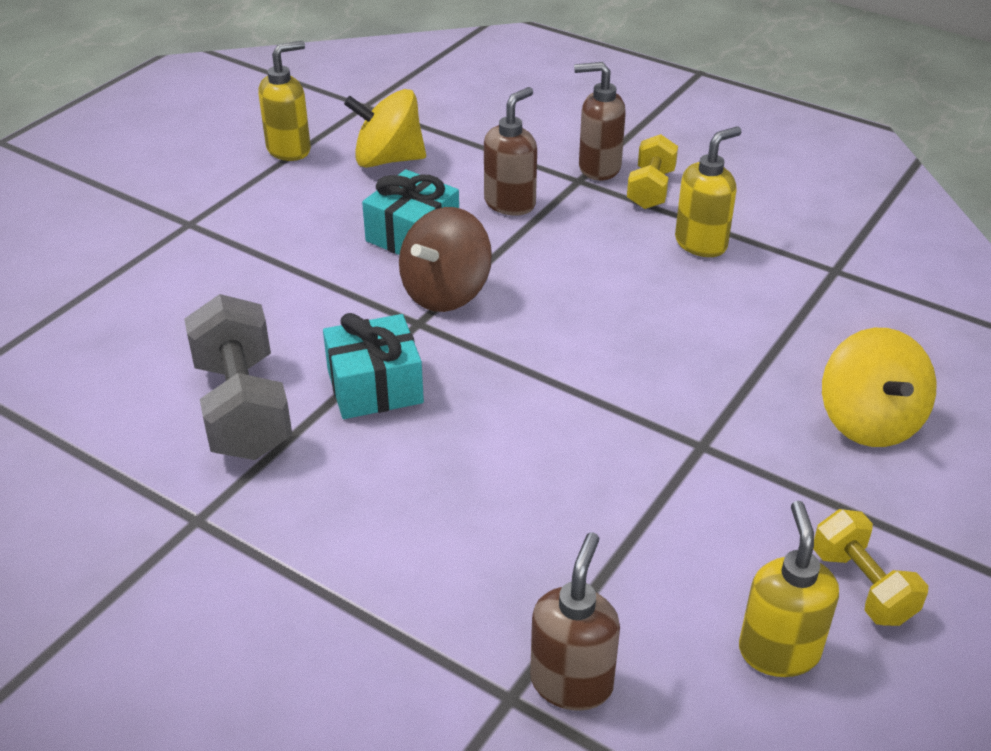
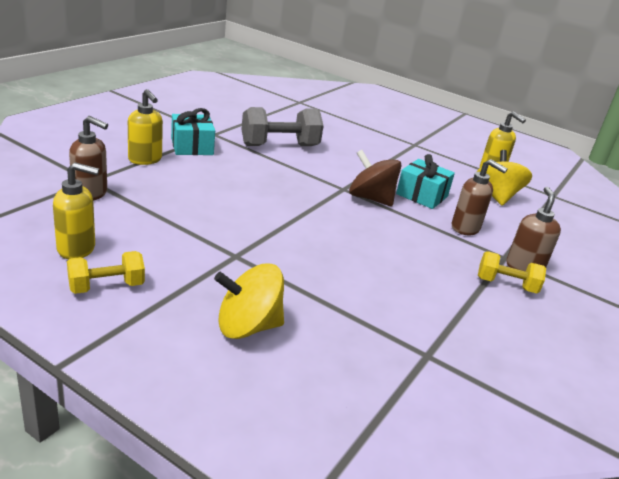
camera: 85 degrees right, 10 degrees down
(375, 386) = (293, 173): turquoise gift -> turquoise gift (192, 146)
(701, 243) = (444, 295): yellow soap dispenser -> yellow soap dispenser (145, 160)

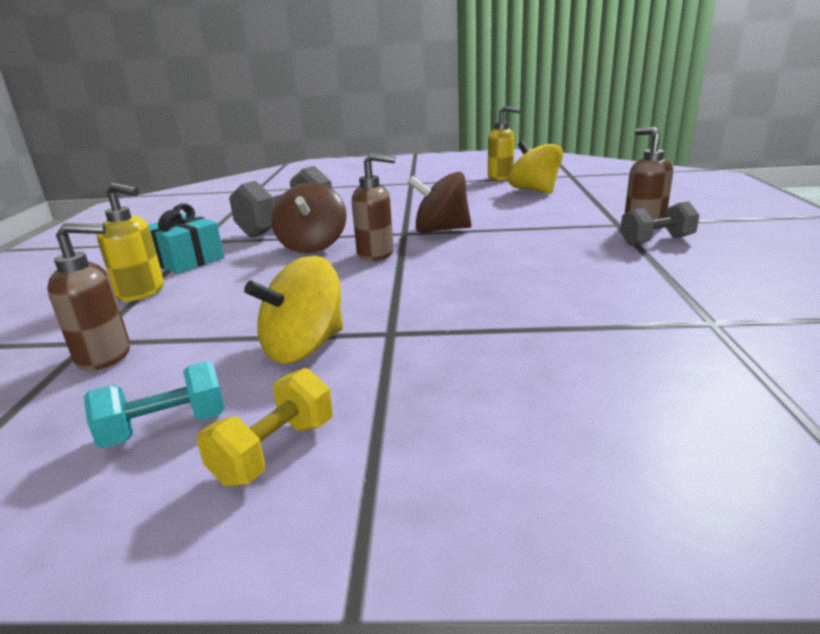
camera: 25 degrees left, 5 degrees down
(77, 249) = (166, 428): yellow soap dispenser -> turquoise dumbbell
(248, 326) = (519, 394): yellow spinning top -> yellow spinning top (304, 347)
(273, 171) = (313, 246): none -> brown spinning top
(422, 195) = (479, 211): turquoise gift -> none
(466, 228) = (554, 218): brown soap dispenser -> brown soap dispenser (376, 254)
(506, 285) = (656, 241): yellow dumbbell -> grey dumbbell

